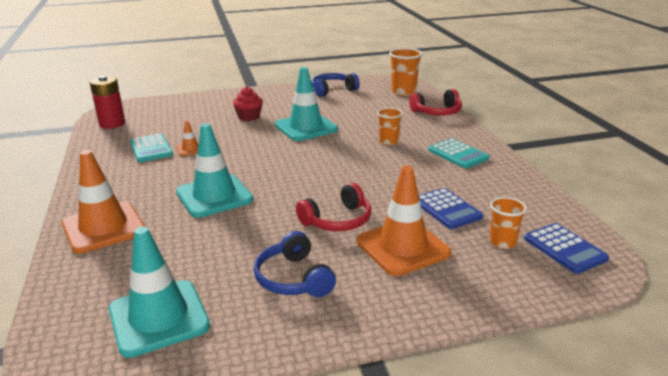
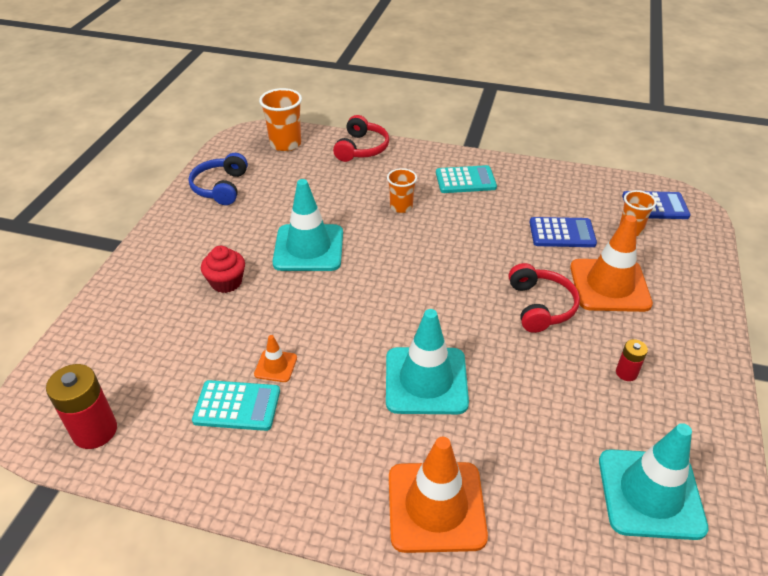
camera: 60 degrees left, 15 degrees up
(293, 278) = (626, 373): blue headphones -> red battery

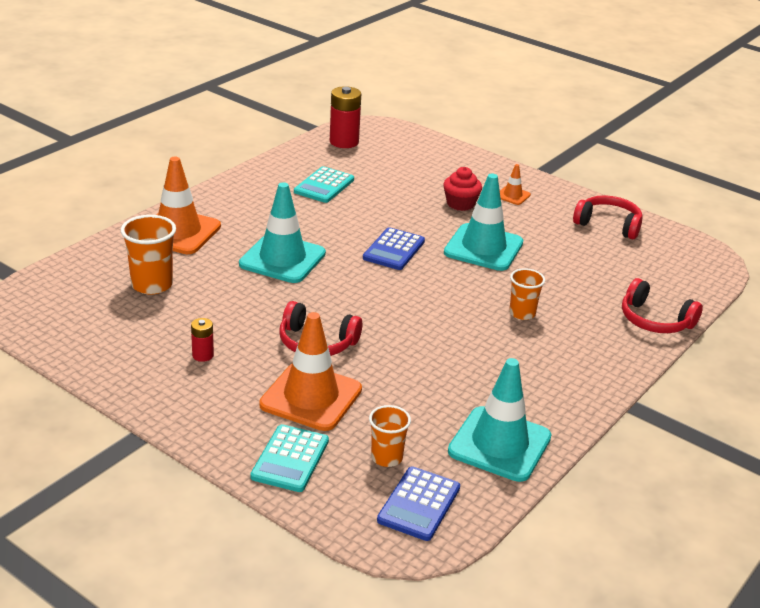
camera: 110 degrees right, 10 degrees down
(221, 187) = (608, 225): blue headphones -> red headphones
(275, 366) = (349, 205): orange traffic cone -> orange traffic cone (512, 195)
(285, 144) = (682, 275): orange cup -> orange cup (152, 285)
(465, 180) = (553, 372): turquoise calculator -> turquoise calculator (290, 459)
(562, 233) = (413, 402): blue calculator -> blue calculator (394, 250)
(650, 494) = (97, 315): turquoise traffic cone -> turquoise traffic cone (499, 444)

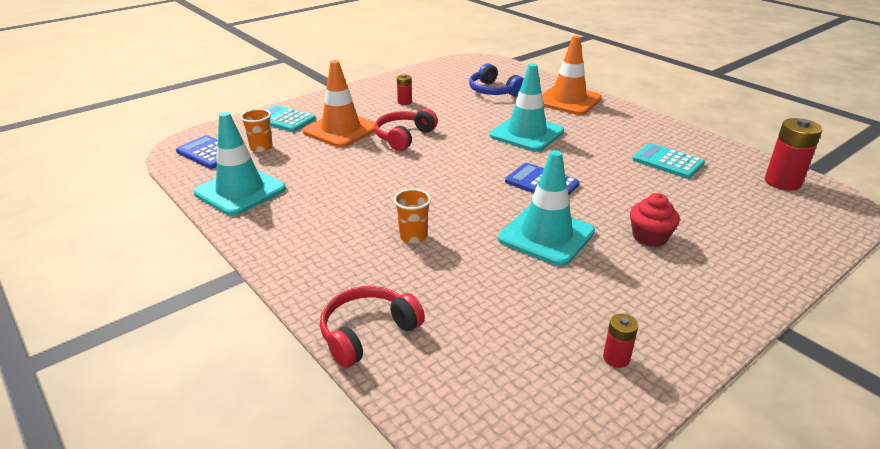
camera: 105 degrees right, 0 degrees up
(152, 285) = (493, 91): orange cup -> blue headphones
(512, 195) = (685, 282): orange traffic cone -> none
(608, 225) = (616, 358): red headphones -> red battery

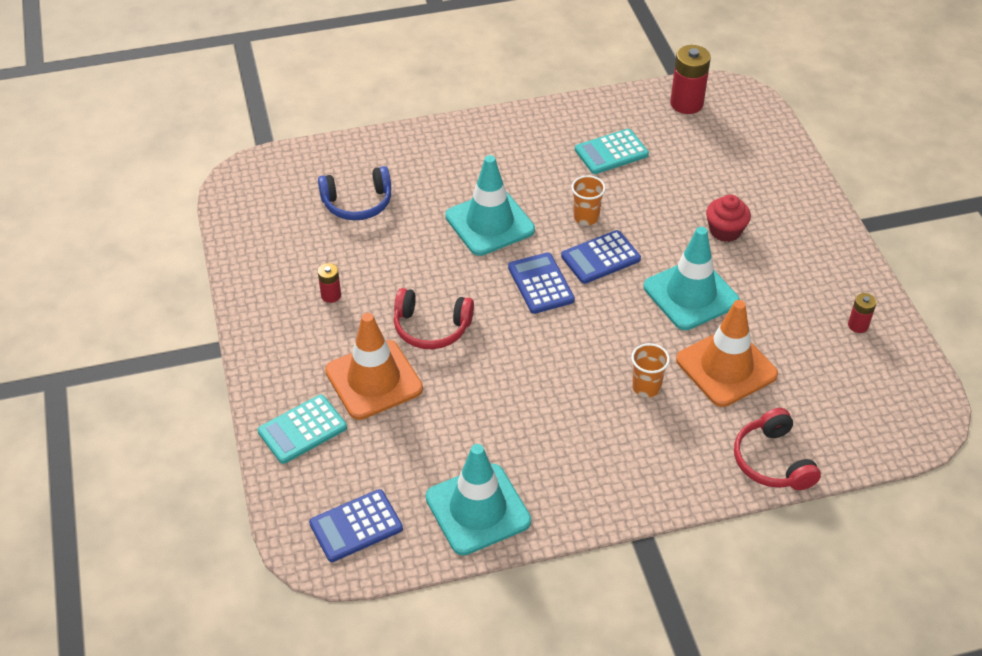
camera: 65 degrees left, 15 degrees up
(261, 148) = (375, 470): orange cup -> orange cup (586, 217)
(404, 137) = (431, 327): red headphones -> red headphones turned 45 degrees counterclockwise
(486, 165) = (540, 284): none -> blue calculator
(568, 100) = (430, 153): orange traffic cone -> orange traffic cone (726, 367)

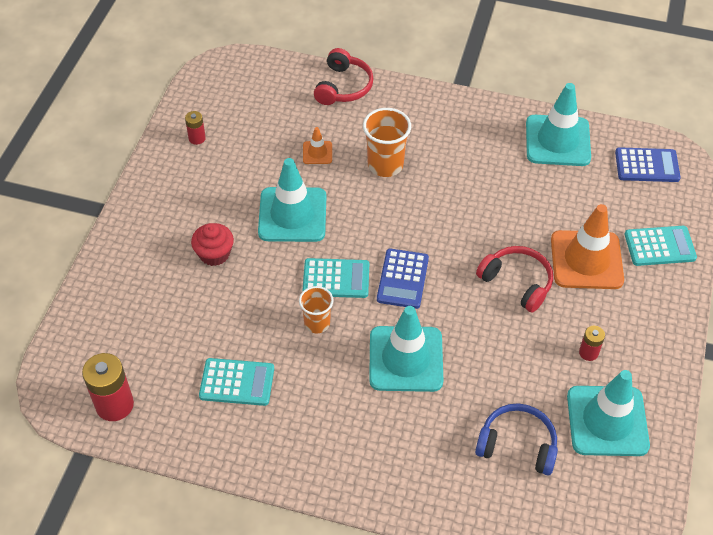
camera: 150 degrees left, 5 degrees up
(289, 249) = (607, 421): none -> turquoise traffic cone
(600, 258) = (336, 279): blue calculator -> turquoise calculator
(646, 387) = (385, 165): orange cup -> orange cup, size x1.54
(726, 367) = (317, 153): orange traffic cone -> orange traffic cone, size x0.46

